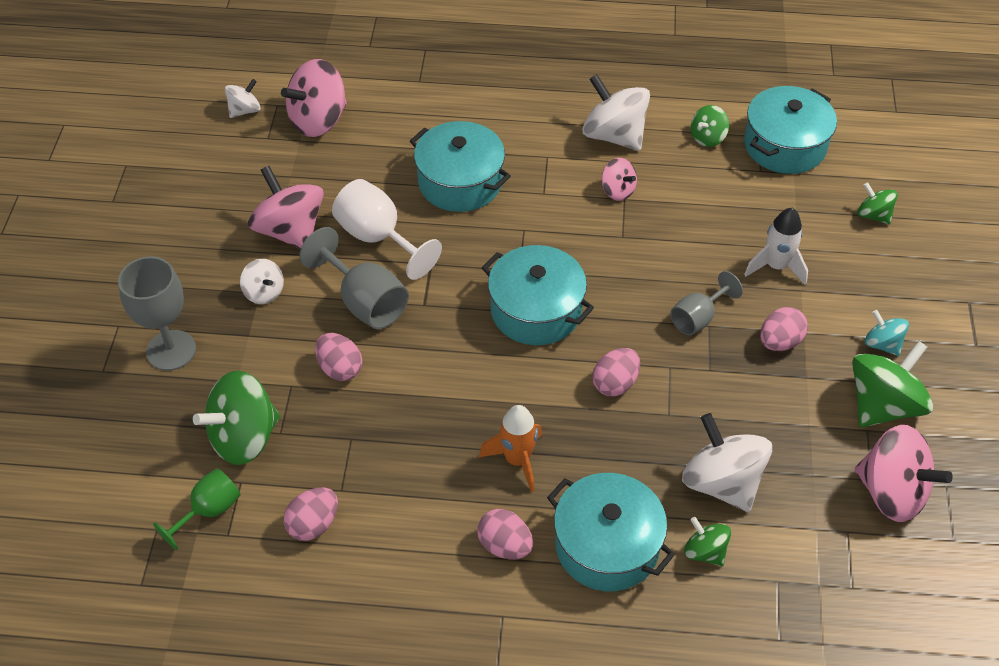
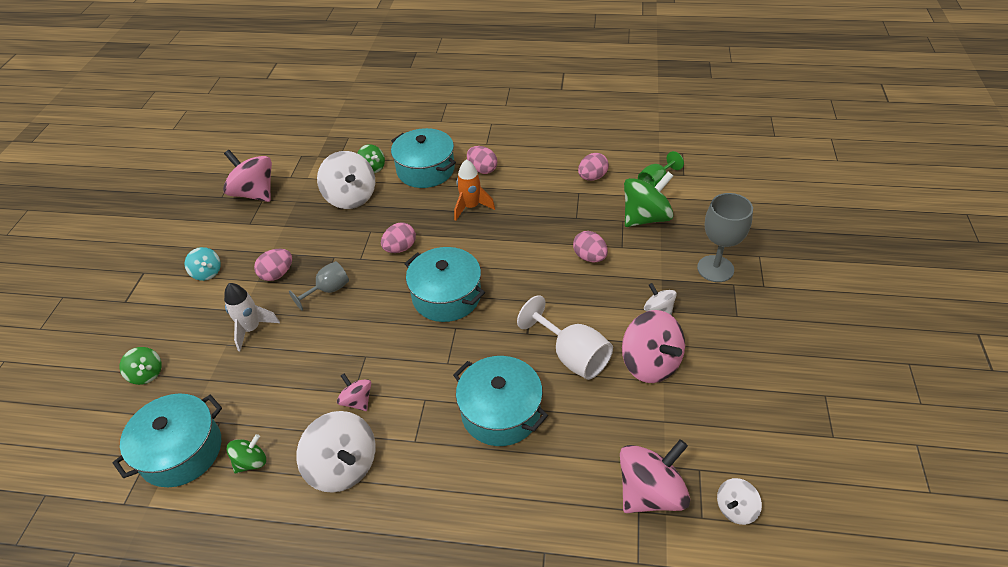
camera: 175 degrees left, 5 degrees down
(365, 302) = (577, 303): grey goblet -> none
(883, 405) = (231, 236): green spinning top -> none

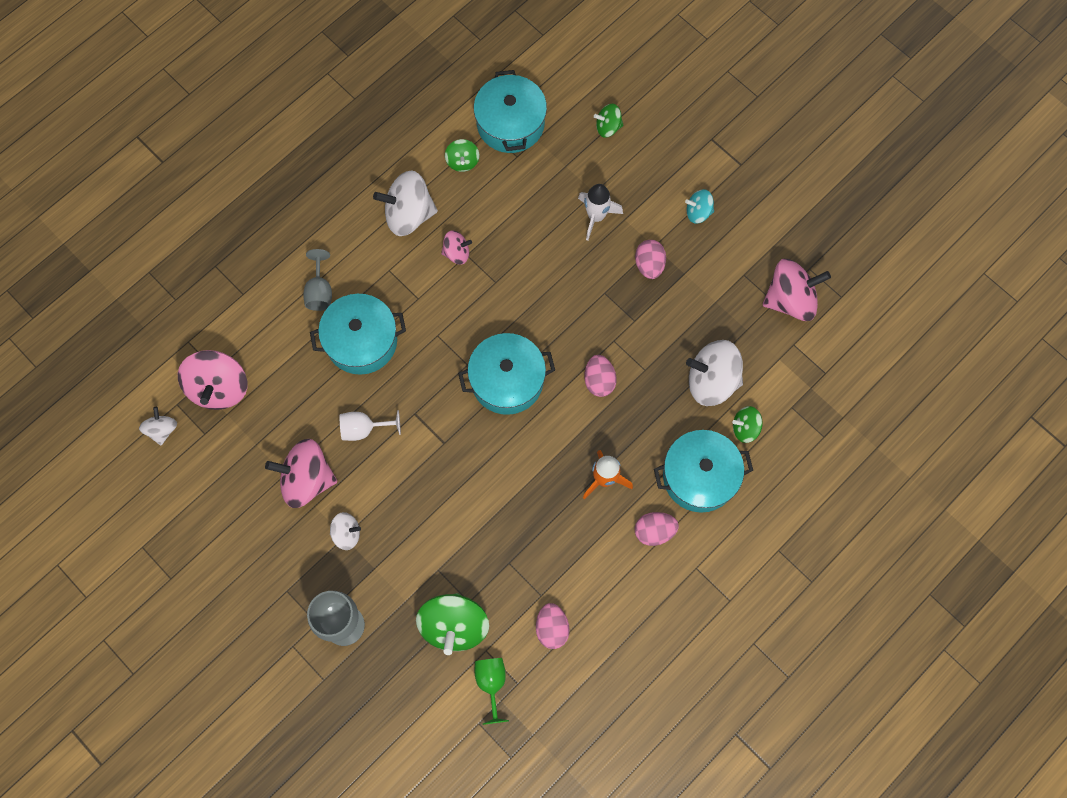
camera: 125 degrees right, 25 degrees up
(328, 290) = (594, 294): grey goblet -> grey goblet (320, 292)
(572, 356) = (364, 429): white goblet -> white goblet, size x0.64
(589, 257) = (450, 531): pink egg -> none

